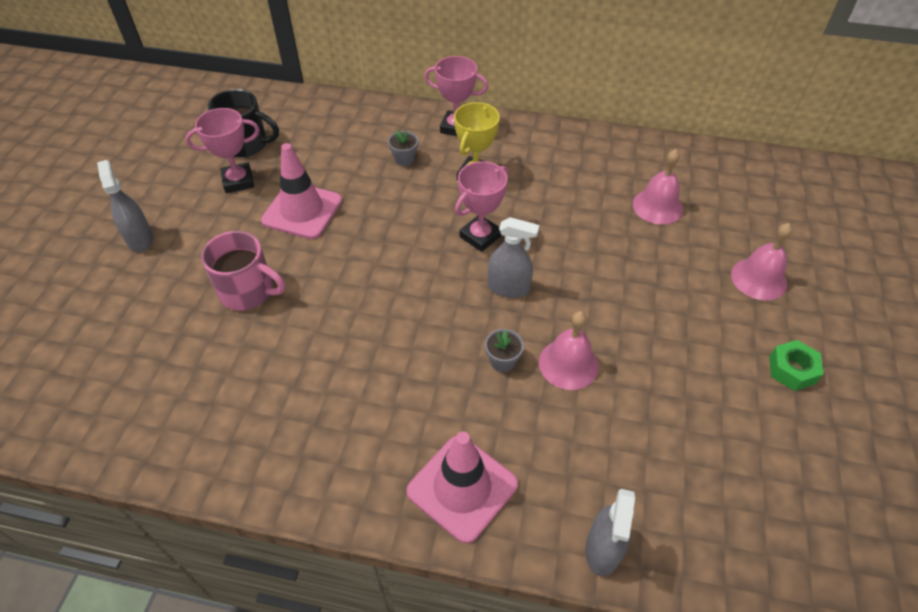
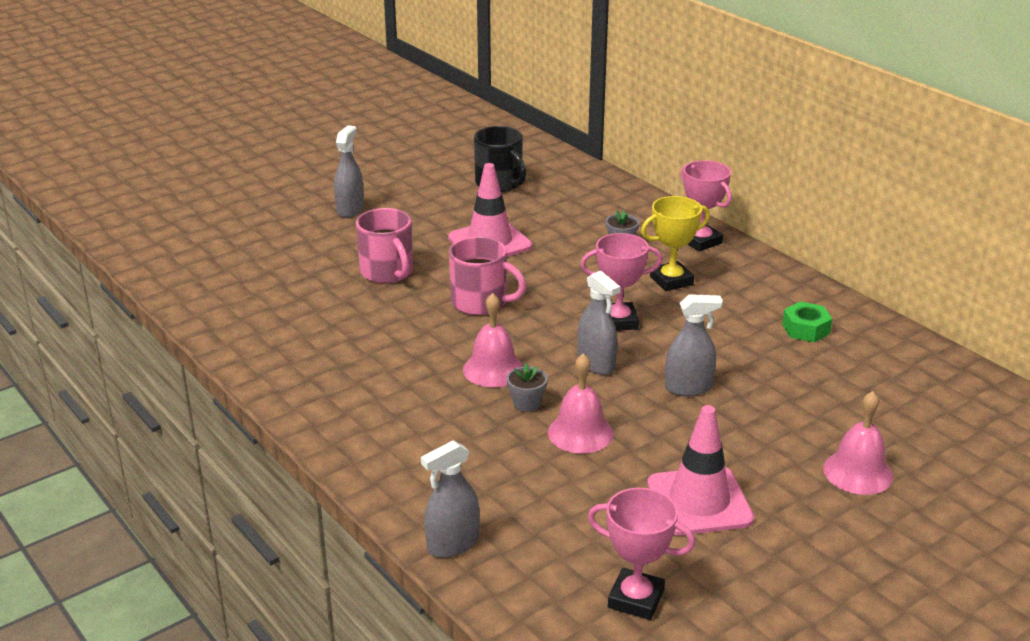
camera: 40 degrees right, 20 degrees down
(238, 181) = (463, 204): pink trophy -> pink trophy (636, 599)
(360, 278) = (481, 303): none -> pink mug
(462, 488) = (395, 454): pink traffic cone -> pink traffic cone (699, 501)
(590, 271) = (688, 387): none -> grey spray bottle
(657, 206) = (827, 377): pink bell -> pink bell (493, 369)
(792, 370) = (791, 544): green nut -> green nut (805, 329)

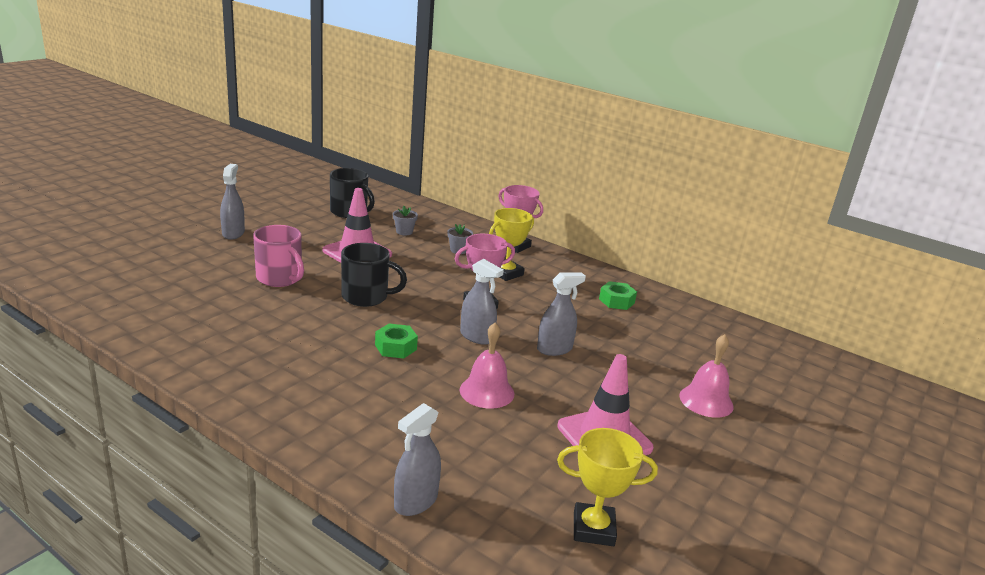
camera: 20 degrees left, 5 degrees down
(481, 303) = (366, 297): pink mug -> black mug
(493, 369) = (395, 347): pink bell -> green nut
(526, 403) = (434, 372): grey flower pot -> grey flower pot (404, 232)
(636, 599) = (593, 529): pink trophy -> yellow trophy

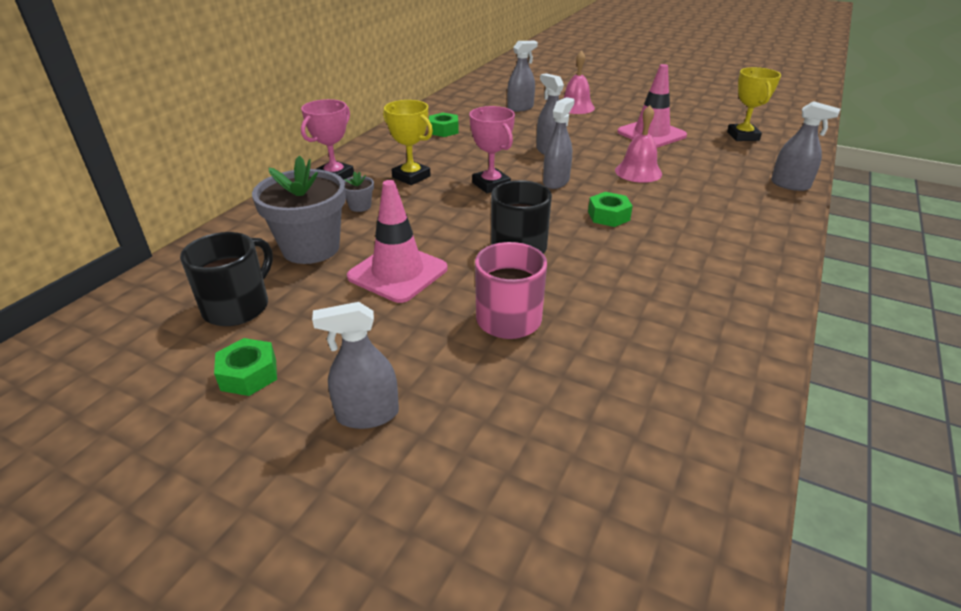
camera: 95 degrees left, 10 degrees up
(287, 212) = (249, 374): none -> green nut
(404, 232) = (311, 248): grey flower pot -> grey flower pot, size x2.33
(695, 358) = (520, 108): none -> grey spray bottle

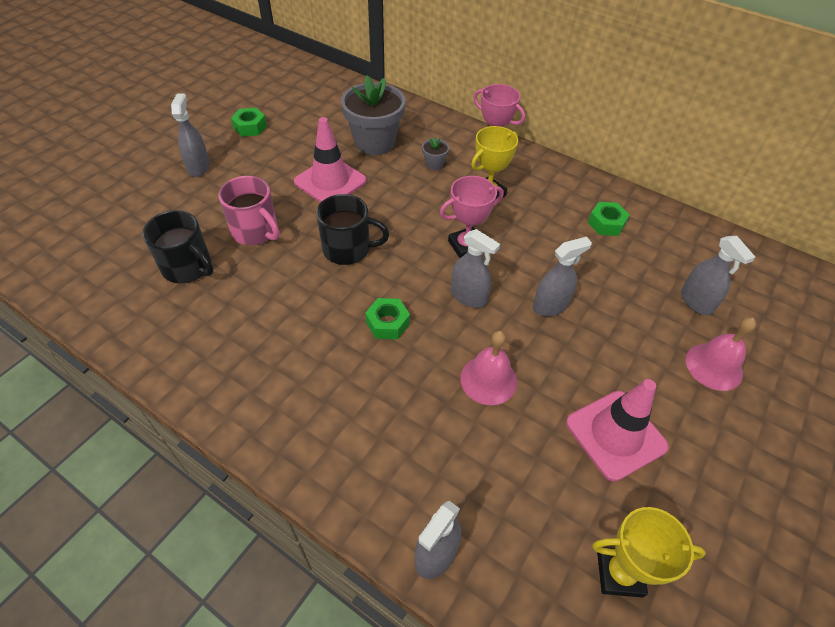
camera: 95 degrees right, 15 degrees up
(238, 306) = (314, 118): black mug -> black mug (188, 267)

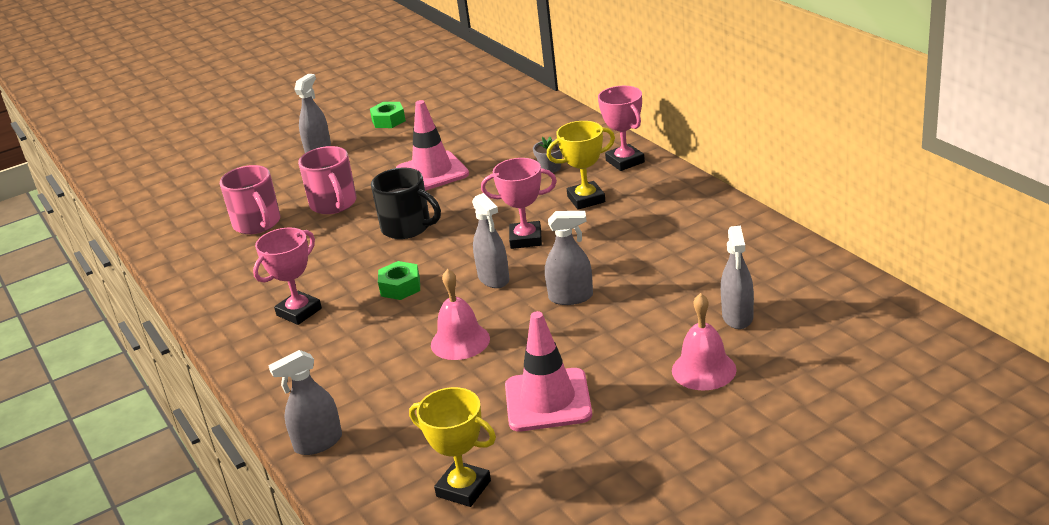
camera: 30 degrees right, 20 degrees down
(188, 267) = (257, 224): black mug -> pink mug
(303, 376) = (299, 312): none -> pink trophy
(374, 142) = (503, 143): grey flower pot -> none
(606, 223) = (697, 239): green nut -> none

